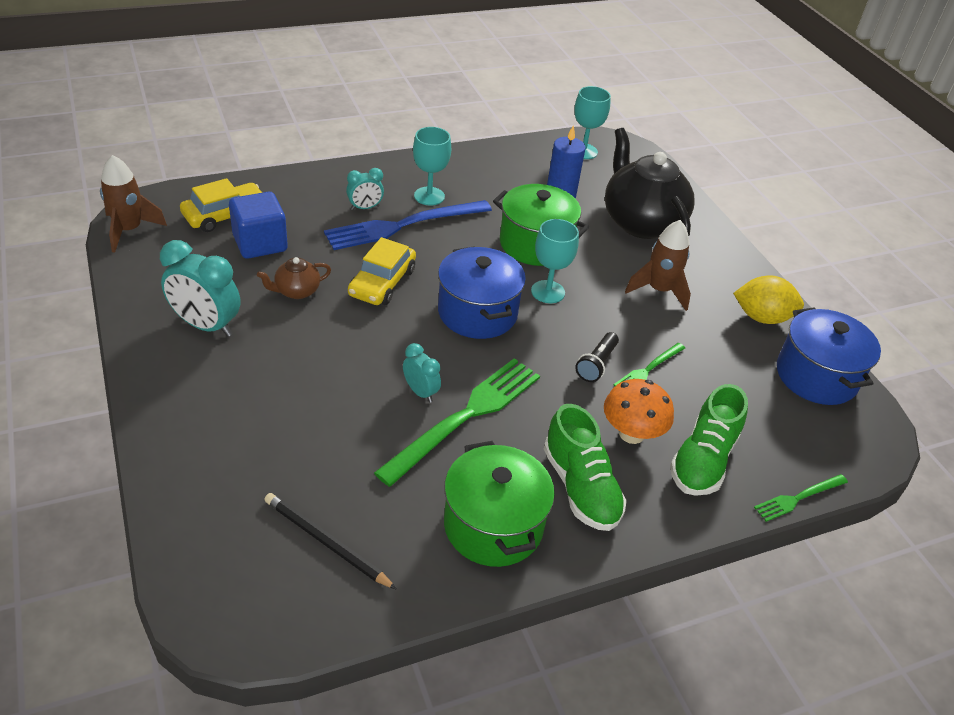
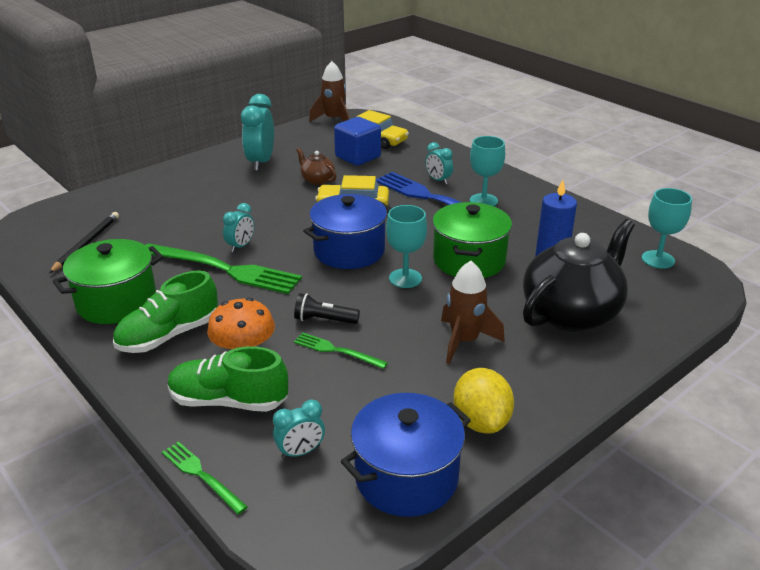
camera: 75 degrees right, 10 degrees down
(779, 428) = (300, 452): none -> turquoise clock

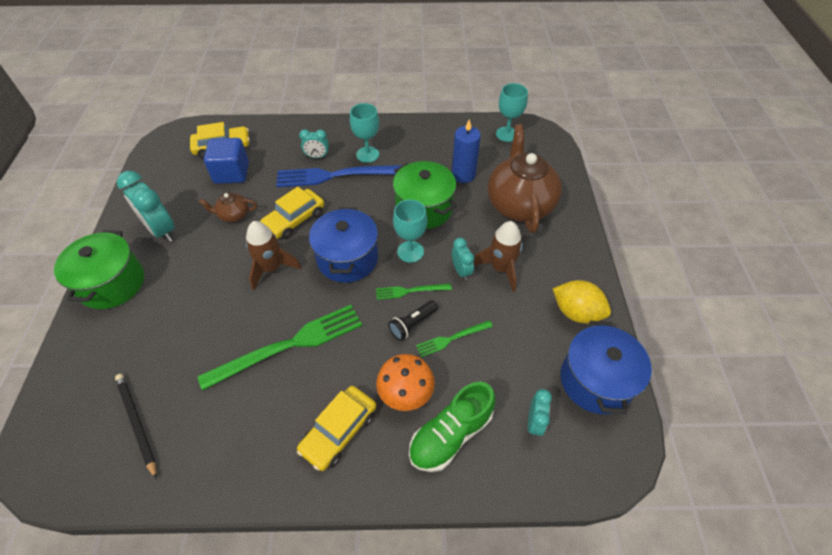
camera: 50 degrees left, 20 degrees up
(117, 302) = (256, 445): green pot -> green pot (112, 283)
(169, 335) = (339, 431): green shoe -> yellow car
(202, 475) = (514, 495): green fork -> green fork (410, 291)
(241, 246) = (269, 316): turquoise clock -> turquoise clock (461, 271)
(333, 120) = (157, 149): brown rocket -> brown rocket (271, 268)
(571, 313) = (519, 204): black teapot -> brown teapot

